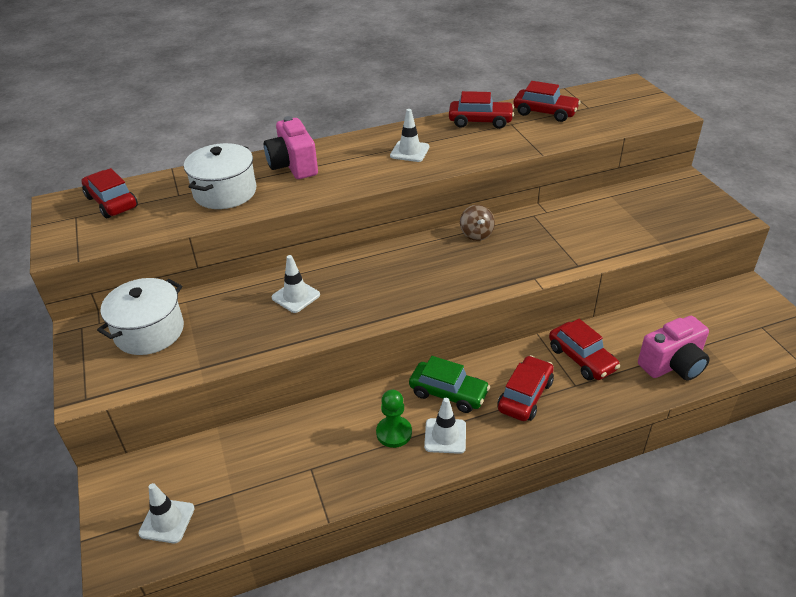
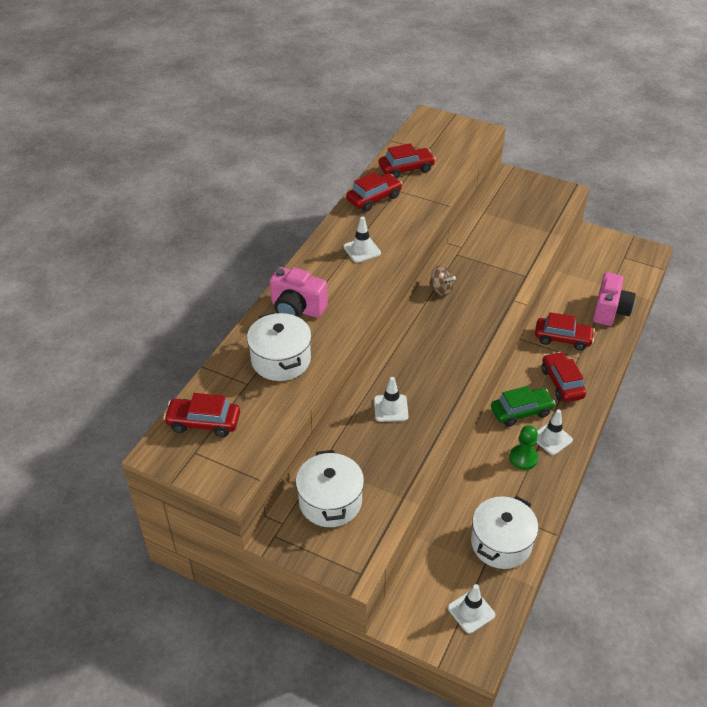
camera: 45 degrees left, 5 degrees up
(271, 487) = (501, 543): none -> white pot

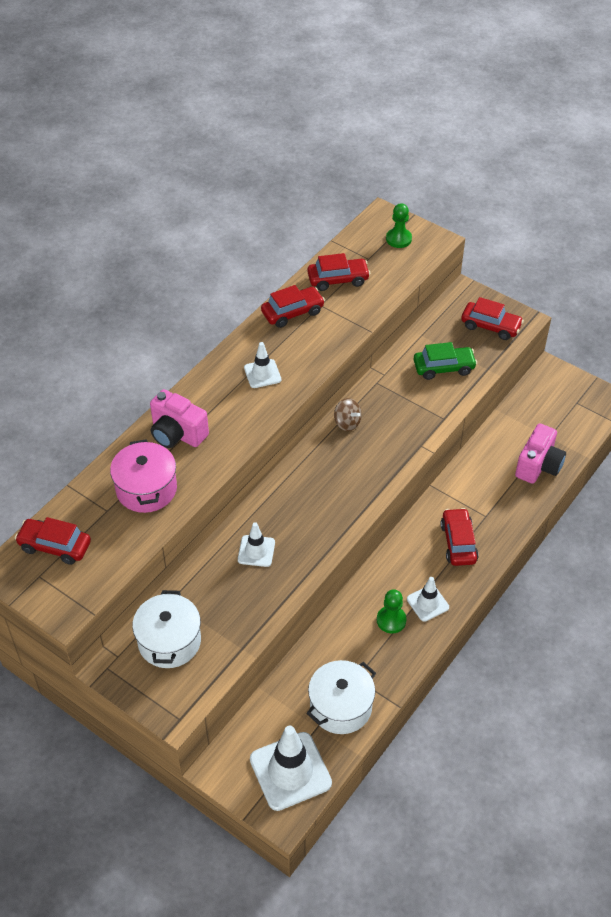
camera: 10 degrees right, 5 degrees up
(281, 360) = (146, 489): white pot -> pink pot
(449, 133) = (398, 239): none -> green pawn
(471, 611) = (290, 771): white traffic cone -> white traffic cone, size x1.83
(521, 412) = (404, 569): green car -> green car (444, 368)
(562, 338) = (475, 491): red car -> red car (490, 326)

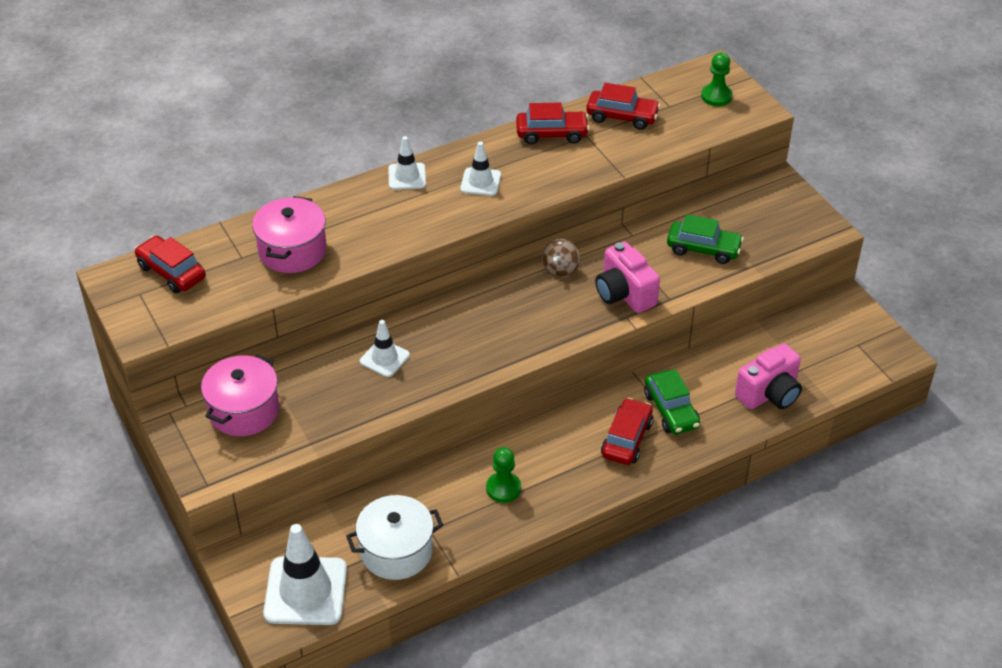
camera: 25 degrees right, 5 degrees down
(169, 641) = (244, 410): white pot -> pink pot
(177, 434) = (356, 210): pink camera -> pink camera (624, 294)
(347, 423) = (560, 269): brown spinning top -> brown spinning top turned 45 degrees clockwise
(427, 603) = (554, 486): white traffic cone -> white traffic cone (407, 176)
(476, 506) = (671, 410): none -> green car
(490, 326) = (785, 224): red car -> none

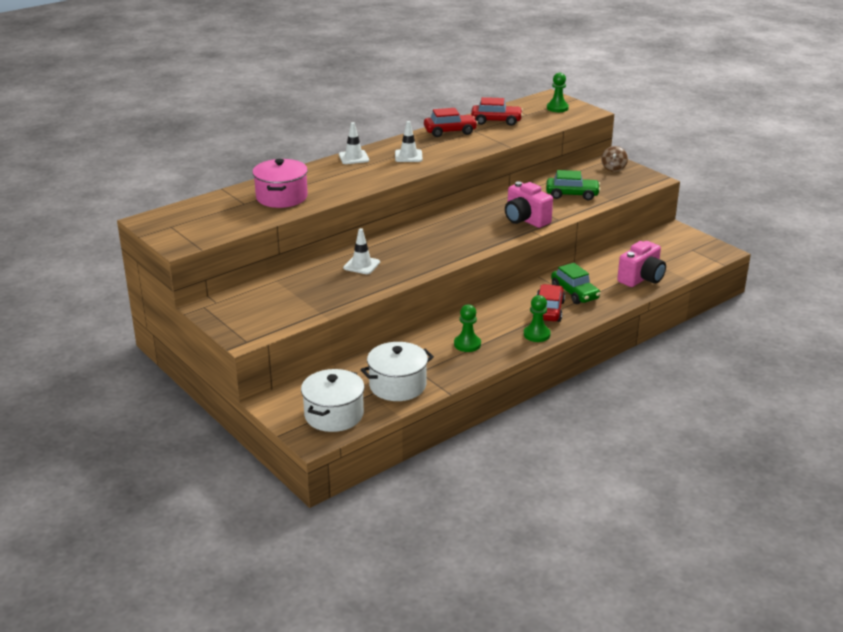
camera: 10 degrees left, 15 degrees down
(171, 272) = (192, 214): red car -> none
(244, 410) = (262, 300): pink pot -> none
(305, 591) = (334, 415): white traffic cone -> white pot
(560, 269) = (474, 212): brown spinning top -> brown spinning top (613, 168)
(598, 482) = (536, 334): none -> green pawn

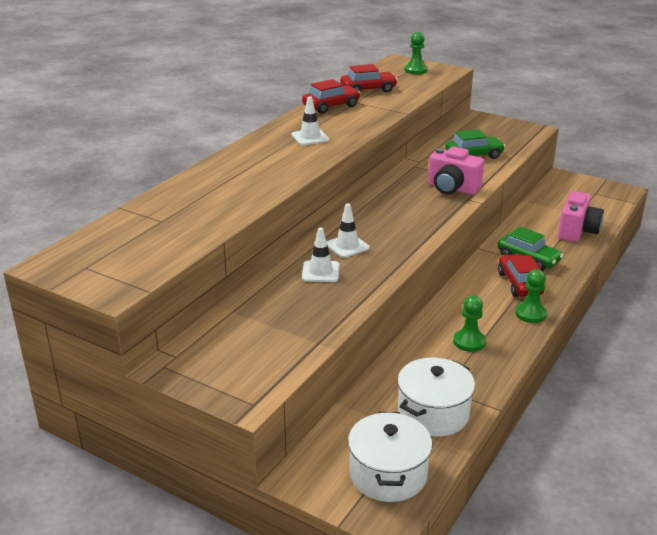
camera: 20 degrees left, 0 degrees up
(282, 197) = (203, 206): pink pot -> none
(353, 157) = (250, 148): white traffic cone -> white traffic cone (347, 246)
(613, 168) = (488, 124): brown spinning top -> none

